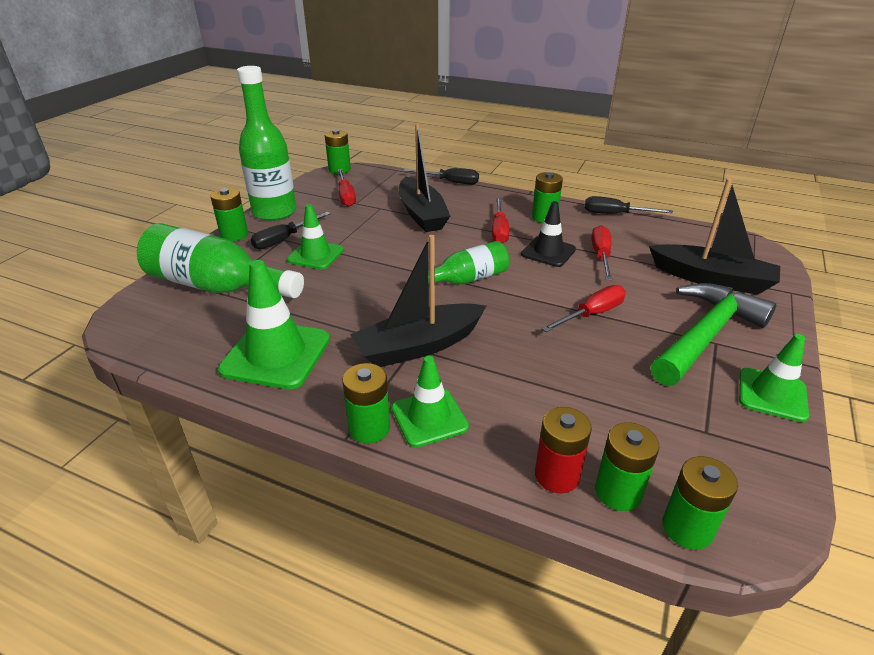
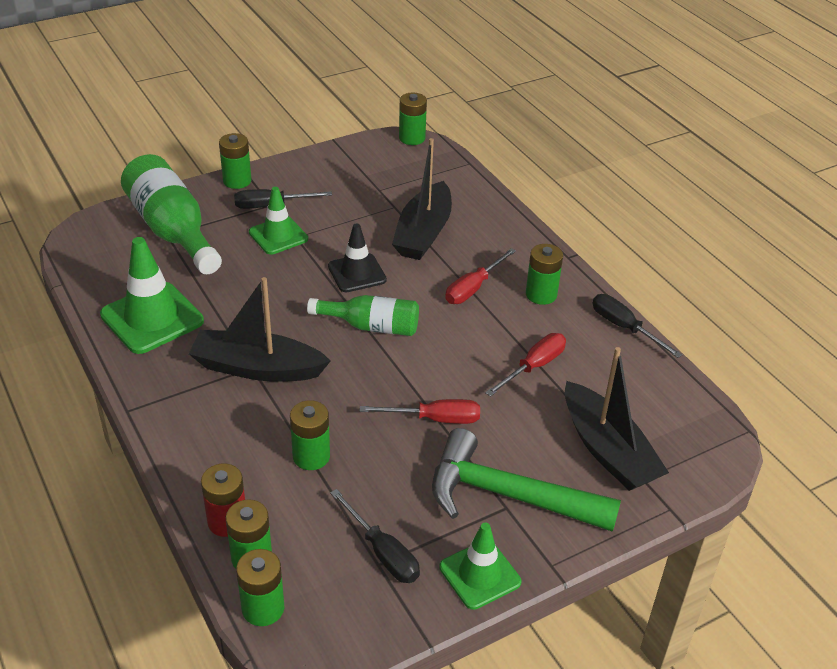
camera: 35 degrees right, 5 degrees up
(274, 212) = (295, 169): green bottle -> none
(346, 196) = (379, 177): red screwdriver -> none
(369, 428) = (150, 412): green battery -> green battery (311, 456)
(429, 417) = (196, 429): green traffic cone -> none
(450, 182) = (503, 204): black screwdriver -> black screwdriver (382, 552)
(548, 252) = (487, 336): black traffic cone -> black traffic cone (357, 273)
(705, 335) = (507, 495): green hammer -> green hammer turned 150 degrees counterclockwise

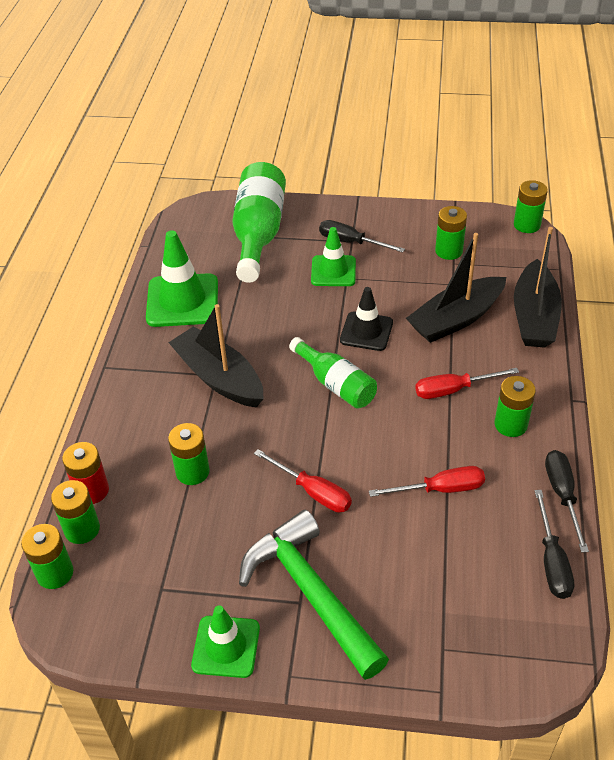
camera: 40 degrees right, 5 degrees up
(237, 181) = (343, 210): green battery -> green battery (448, 251)
(382, 552) = (172, 581): black screwdriver -> black screwdriver (551, 561)
(607, 450) = (435, 603): black boat -> black boat (534, 317)

